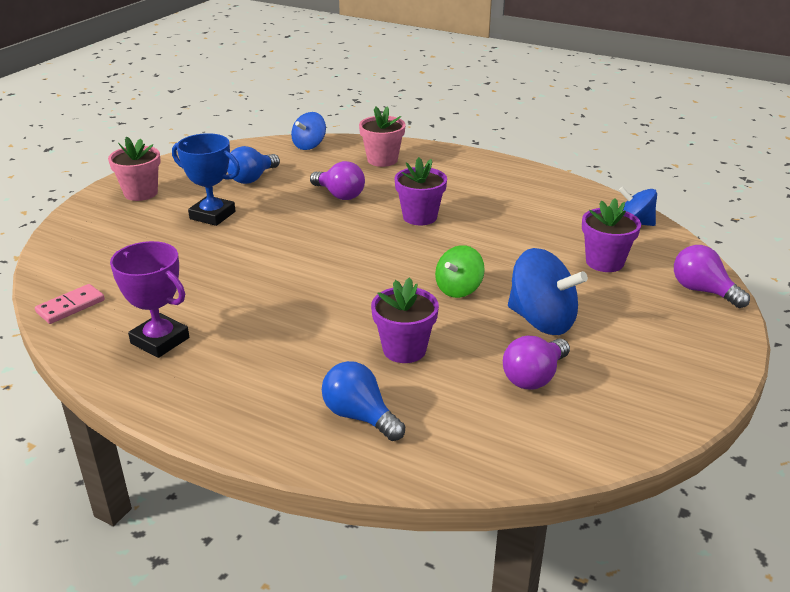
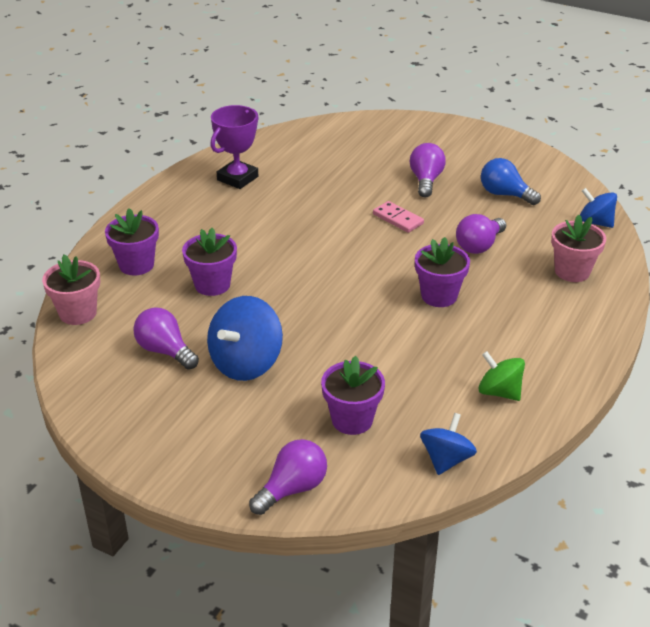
camera: 90 degrees right, 5 degrees up
(71, 306) = (283, 139): pink domino -> pink domino (398, 219)
(141, 193) = (462, 143): pink flower pot -> pink flower pot (78, 313)
(212, 215) = (426, 180): blue trophy -> purple light bulb
(360, 416) = (136, 265): blue light bulb -> purple flower pot
(458, 289) = (301, 316): green spinning top -> green spinning top (499, 392)

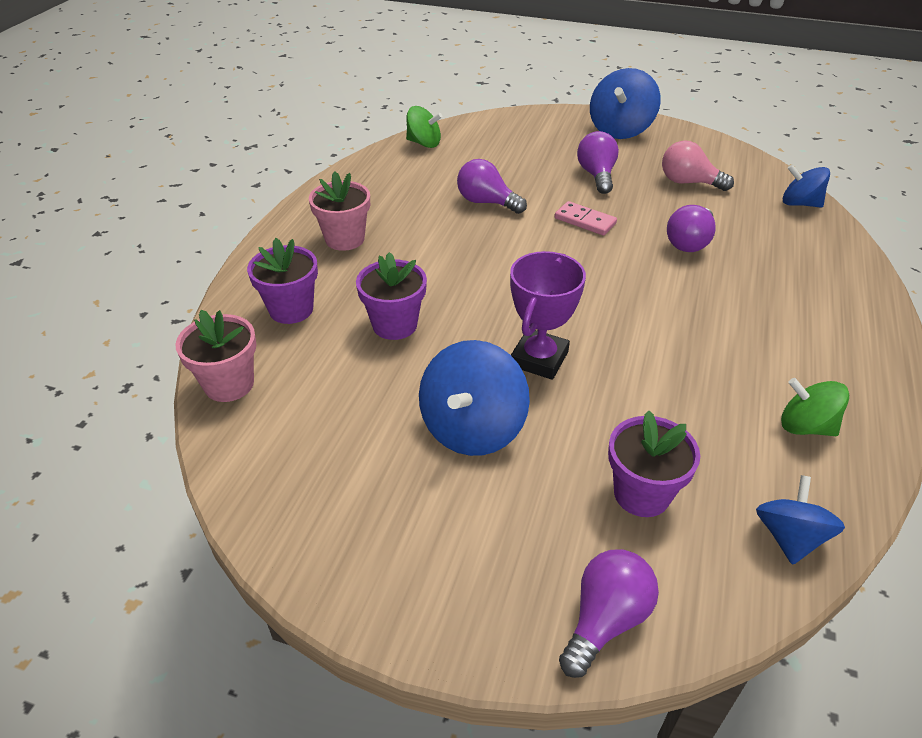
camera: 10 degrees left, 5 degrees up
(165, 351) = (360, 424): purple light bulb -> purple light bulb (486, 202)
(237, 178) = (384, 192): purple trophy -> purple trophy (539, 359)
(286, 138) = (424, 143): none -> green spinning top
(439, 296) = (673, 308): purple flower pot -> none
(466, 141) = (620, 130): none -> blue spinning top
(505, 194) = (688, 182): blue light bulb -> pink light bulb
(572, 271) = (806, 261): pink flower pot -> pink flower pot (345, 239)

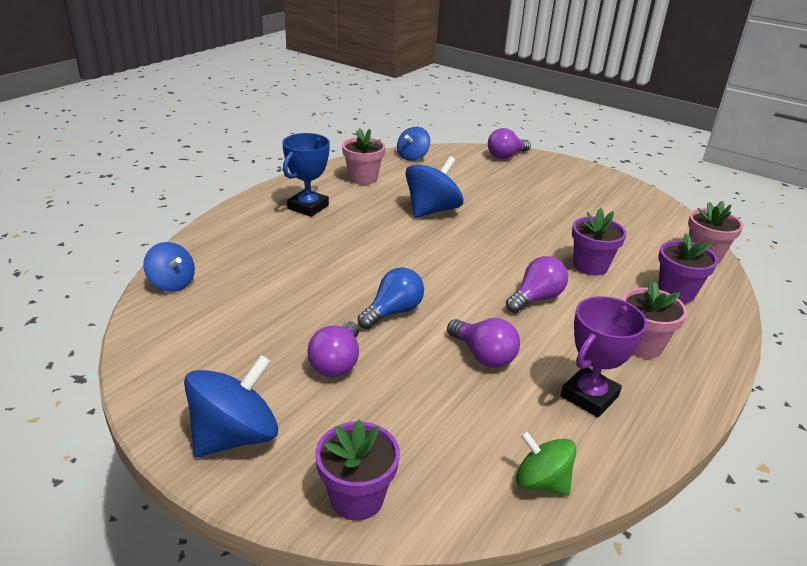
camera: 165 degrees left, 10 degrees down
(472, 428) = (545, 210): blue spinning top -> blue spinning top (432, 210)
(539, 359) = (492, 229): purple trophy -> purple trophy (589, 396)
(585, 221) = (393, 312): pink domino -> blue light bulb
(641, 494) = (468, 176): purple flower pot -> purple flower pot (357, 498)
(688, 182) = (246, 330): pink light bulb -> none
(689, 242) = (317, 273): purple light bulb -> purple light bulb (536, 298)
(805, 426) = (363, 178): green spinning top -> pink flower pot
(806, 333) = (308, 207): none -> blue trophy

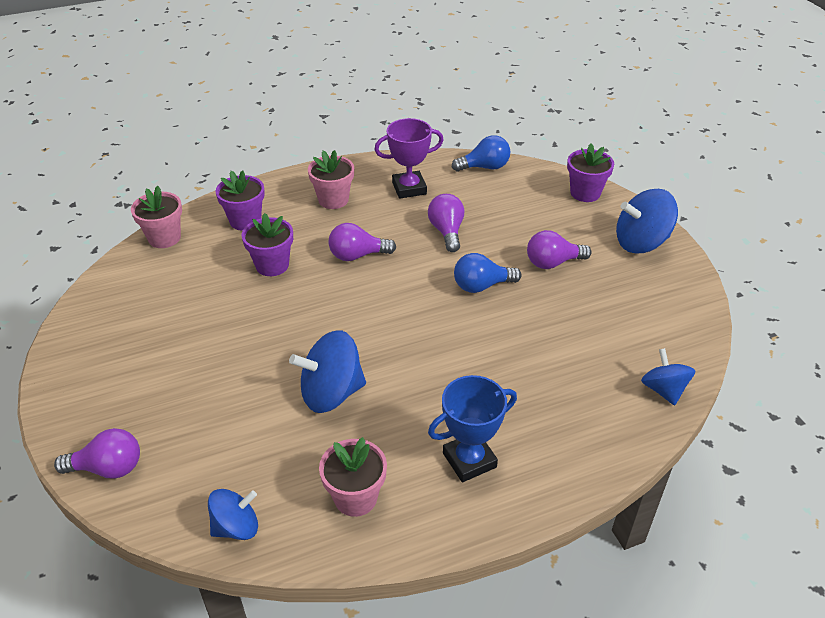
camera: 145 degrees left, 10 degrees up
(337, 363) = (552, 263): purple light bulb -> purple light bulb turned 150 degrees counterclockwise
(541, 482) = (484, 167): green spinning top -> blue light bulb

